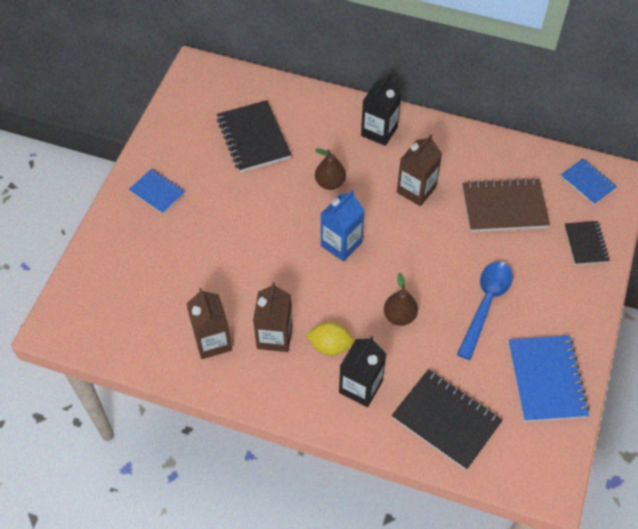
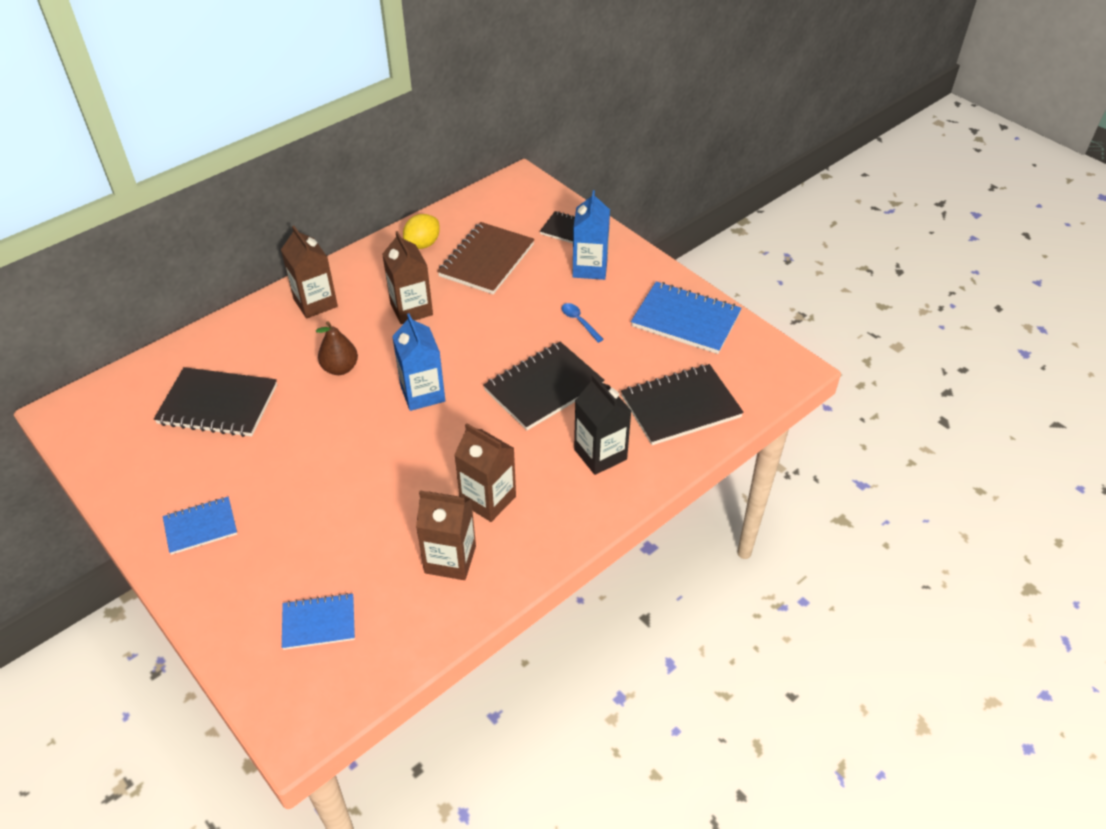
camera: 60 degrees left, 10 degrees down
(330, 346) = (535, 457): yellow lemon -> yellow lemon (422, 244)
(379, 131) = (315, 303): black carton -> brown carton
(399, 316) = (543, 388): brown pear -> black notebook
(486, 304) = (579, 321): blue spoon -> blue spoon, size x0.48
(553, 281) = (590, 268): none -> blue carton
(587, 182) = (509, 199): blue notebook -> blue notebook (319, 623)

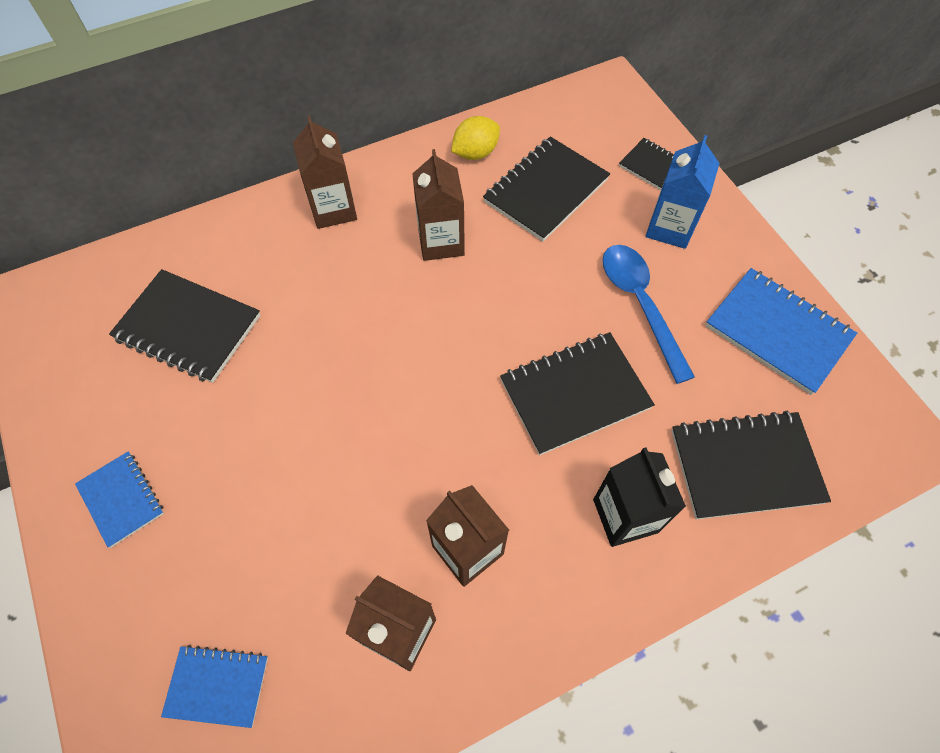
camera: 15 degrees right, 15 degrees up
(200, 527) = (121, 499): blue notebook -> blue notebook turned 60 degrees clockwise
(340, 368) = (338, 308): brown pear -> none
(422, 393) = (425, 367): blue carton -> none
(486, 260) = (545, 191): brown notebook -> black notebook
(579, 321) = (640, 304): blue spoon -> blue spoon, size x2.07

